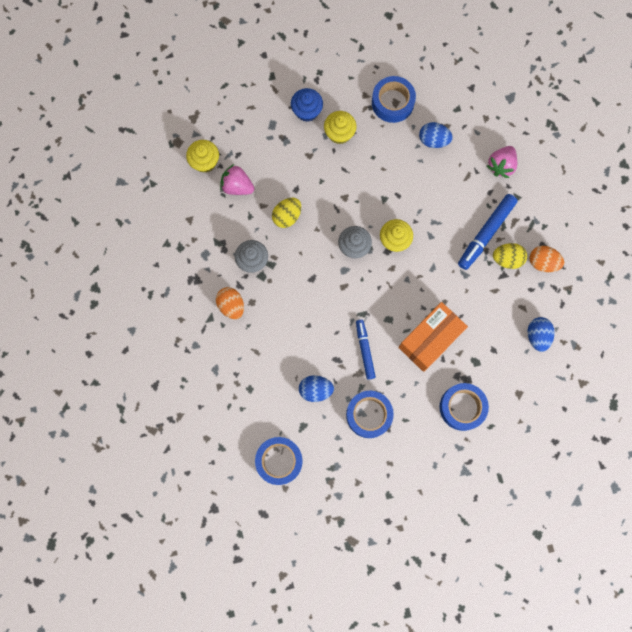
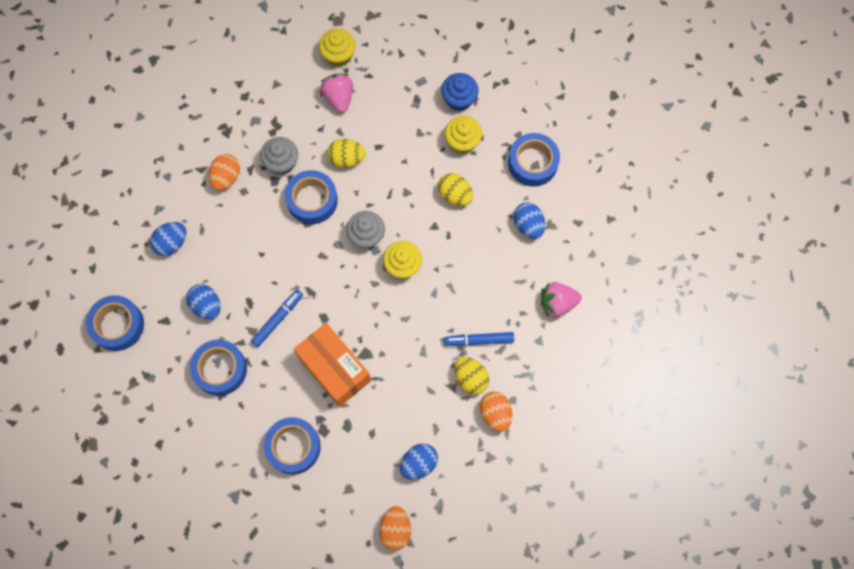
camera: 50 degrees right, 5 degrees down
(249, 379) = (171, 243): none -> blue egg
(298, 262) = (312, 200): none -> blue tape
(373, 168) = (455, 195): none -> yellow egg
(430, 340) = (334, 369): orange box -> orange box turned 45 degrees clockwise
(486, 233) = (478, 340): blue marker -> blue marker, size x0.65
(569, 384) = (395, 529): none -> orange egg

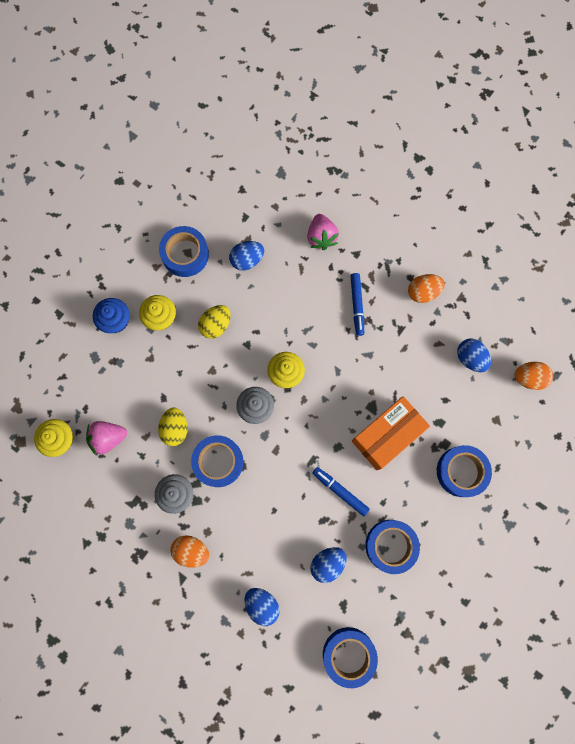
camera: 90 degrees left, 5 degrees up
(470, 378) = (392, 313): yellow egg -> none

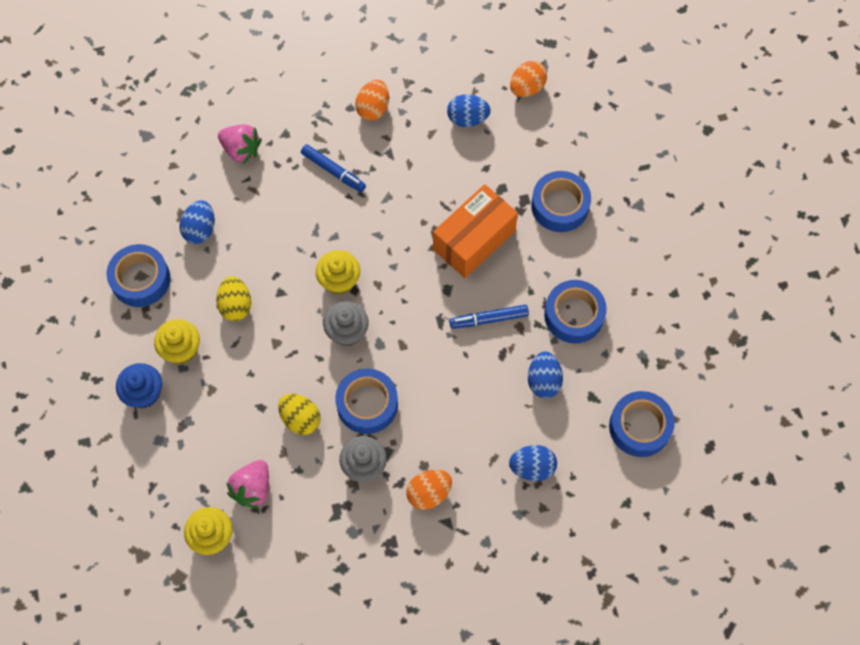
camera: 50 degrees left, 10 degrees down
(387, 435) = (474, 240): orange box -> orange box turned 45 degrees clockwise

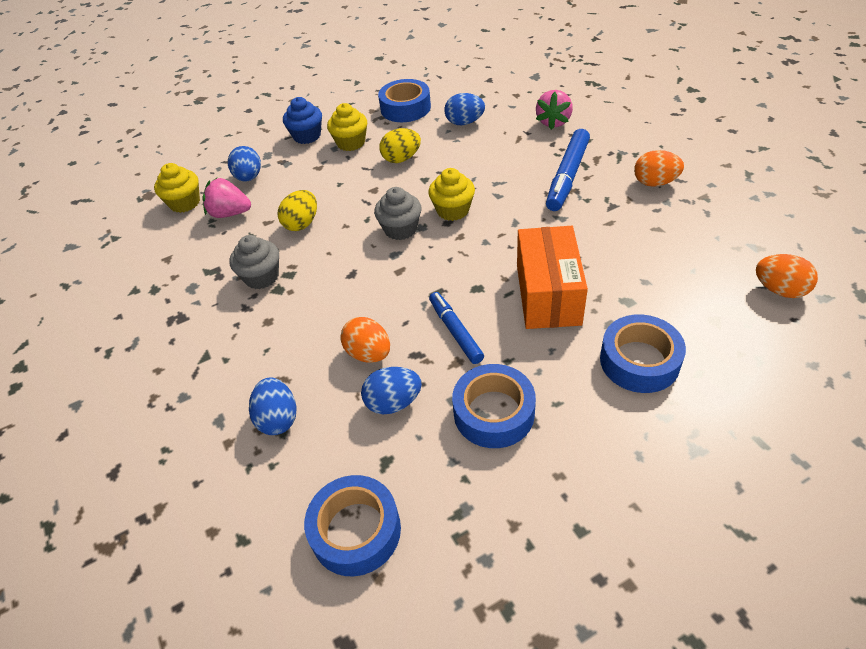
camera: 80 degrees right, 20 degrees down
(333, 171) = (567, 176): blue marker -> blue marker, size x1.53
(367, 404) = (327, 262): blue tape -> none
(429, 493) = (237, 333): orange egg -> orange egg (369, 353)
(467, 119) = (697, 251): blue egg -> blue egg (249, 177)
(474, 240) = (548, 294): orange box -> orange box turned 60 degrees clockwise

